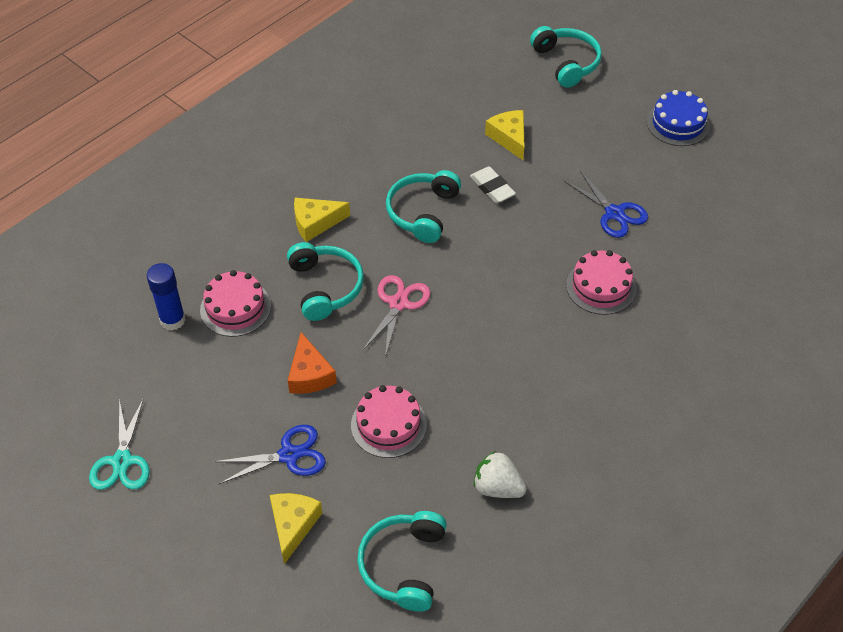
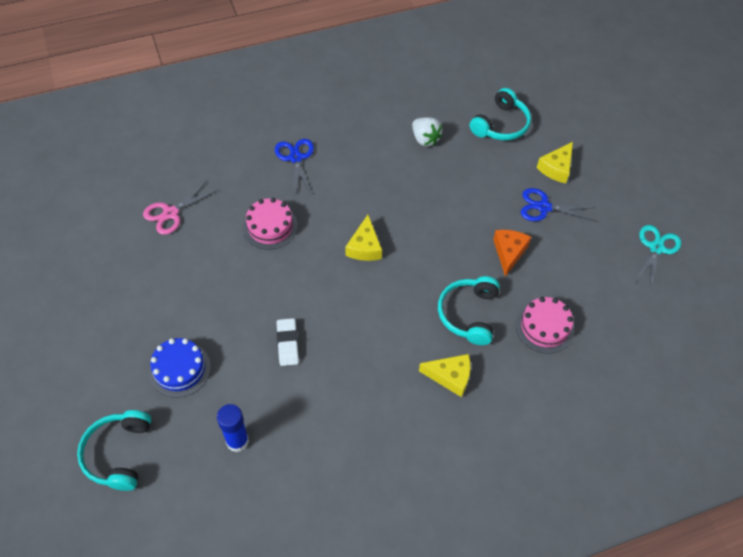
camera: 155 degrees left, 5 degrees up
(173, 320) = (597, 338): blue glue stick -> blue glue stick (237, 441)
(388, 425) = (471, 199): pink cake -> none
(398, 303) = (420, 277): pink scissors -> pink scissors (171, 213)
(422, 212) = (358, 346): turquoise headphones -> none
(509, 138) = (237, 388): yellow cheese -> yellow cheese (364, 247)
(614, 213) = (212, 277): blue scissors -> blue scissors (296, 158)
(678, 124) = (88, 335): blue cake -> blue cake (179, 369)

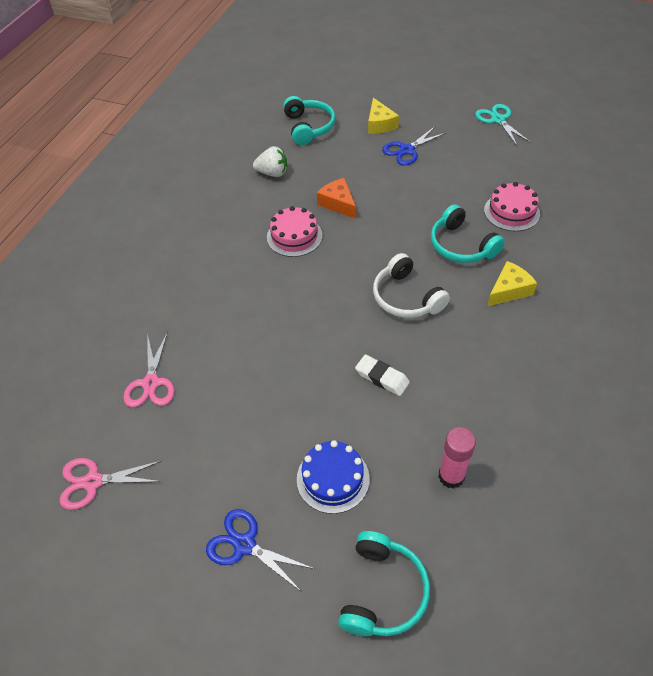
camera: 45 degrees left, 5 degrees down
(77, 240) = (93, 482): none -> pink scissors
(118, 453) = (383, 591): turquoise headphones -> turquoise headphones turned 120 degrees counterclockwise
(237, 441) = (451, 476): blue glue stick -> pink glue stick
(270, 227) = (248, 318): pink cake -> pink cake (294, 236)
(296, 158) = (197, 259): blue scissors -> blue scissors (245, 545)
(364, 247) = (336, 269): yellow cheese -> none
(377, 310) = (406, 297): none -> white headphones
(509, 252) = (428, 191): orange cheese -> orange cheese (338, 203)

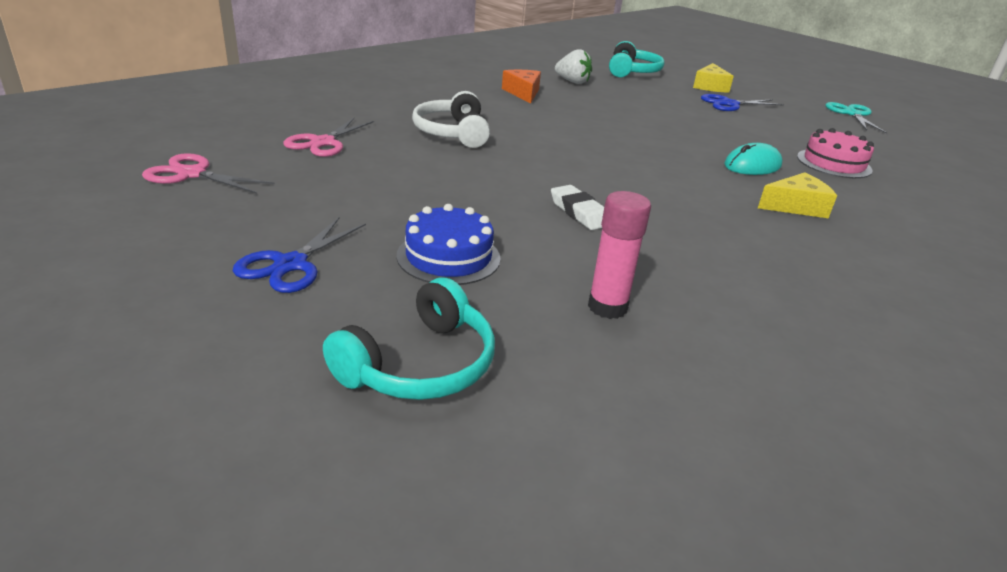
camera: 20 degrees right, 20 degrees down
(245, 545) = (291, 264): blue scissors -> blue scissors turned 120 degrees counterclockwise
(294, 236) = (561, 113): pink cake -> none
(338, 203) = (626, 110): orange cheese -> orange cheese (523, 93)
(406, 297) = (656, 175): white headphones -> white headphones (452, 133)
(461, 246) = (752, 165): turquoise headphones -> turquoise mouse

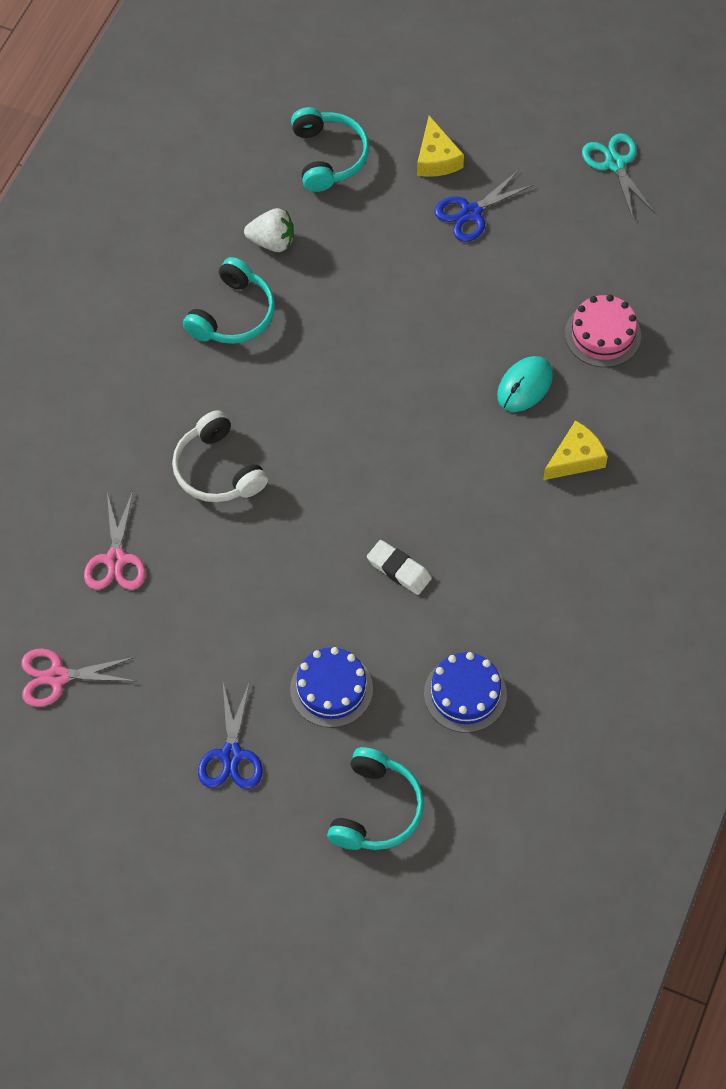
camera: 20 degrees left, 30 degrees up
(523, 93) = (233, 315): orange cheese -> turquoise headphones
(607, 307) = (465, 694): pink glue stick -> blue cake

